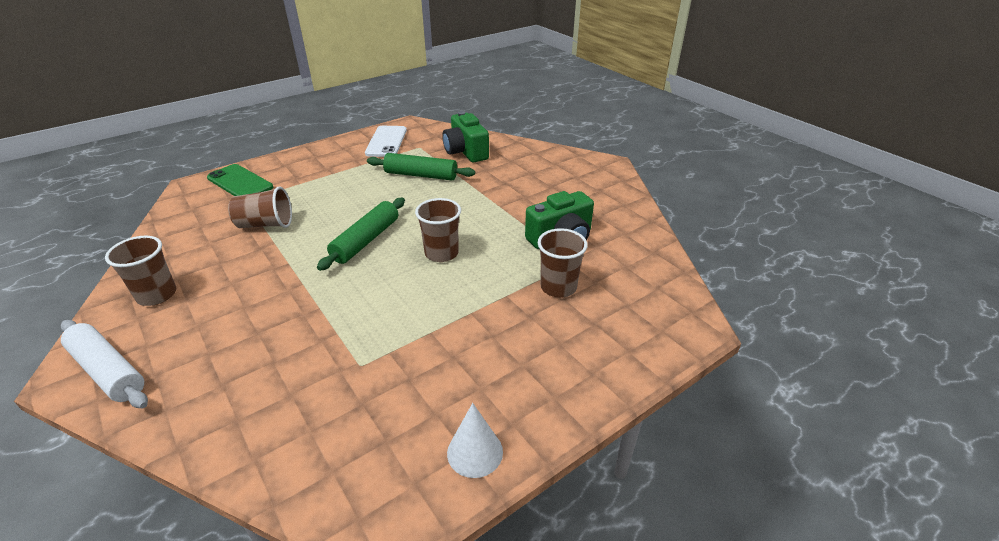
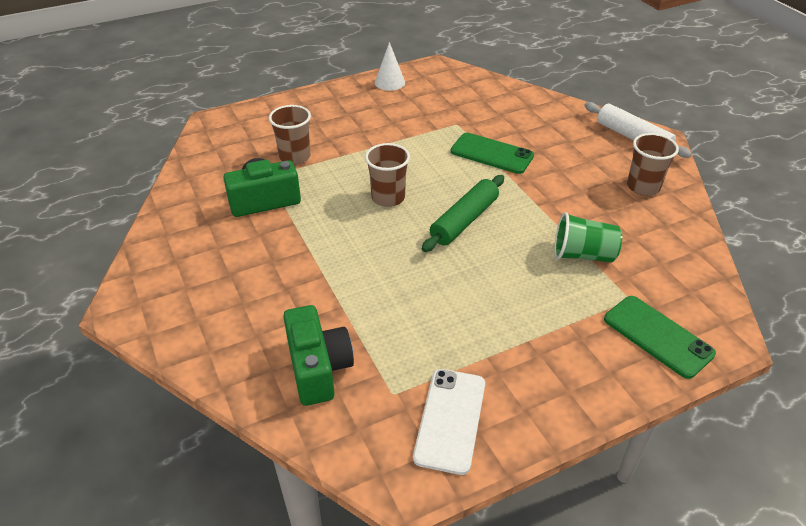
camera: 170 degrees left, 5 degrees up
(265, 224) = (583, 255): brown cup -> green cup
(321, 319) = (491, 154): none -> green phone
(421, 175) = (397, 318): green rolling pin -> none

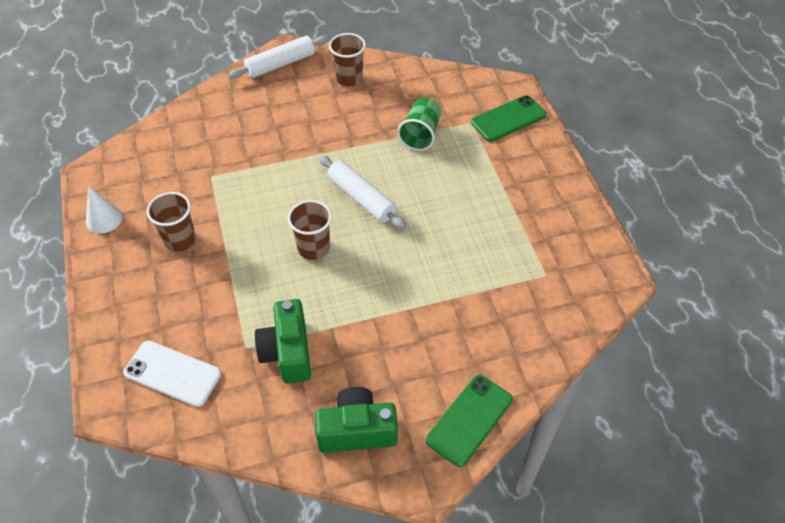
camera: 80 degrees left, 10 degrees up
(295, 157) = (218, 320): brown cup -> brown cup (179, 239)
(318, 368) = (517, 320): green camera -> green camera (357, 430)
(450, 420) = (571, 245): white phone -> white phone (172, 373)
(464, 221) = (361, 198): green rolling pin -> white rolling pin
(491, 154) = (270, 160): green phone -> green phone (469, 420)

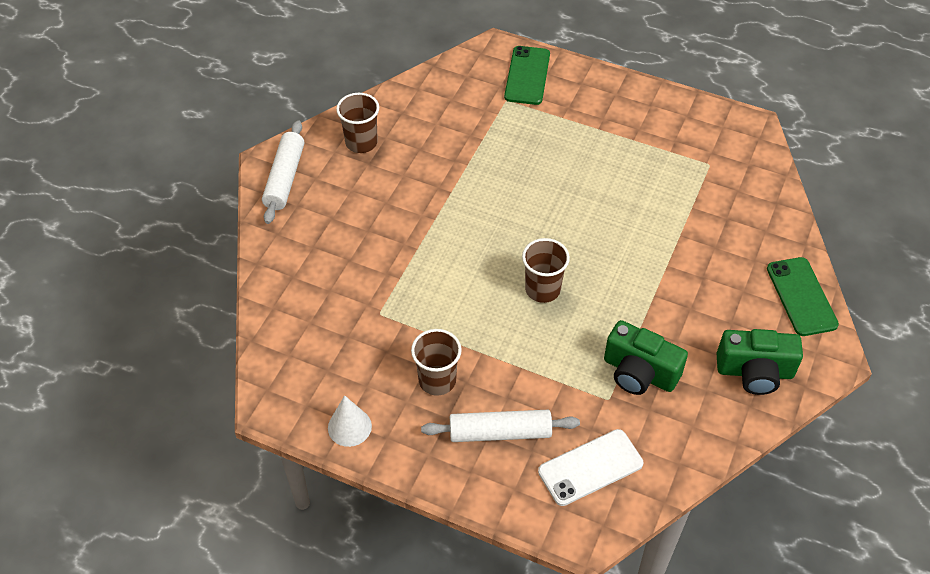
camera: 50 degrees left, 0 degrees up
(357, 430) = (754, 372): green camera -> green camera turned 120 degrees counterclockwise
(361, 198) = (518, 224): white rolling pin -> white rolling pin (500, 432)
(420, 134) = (485, 140): green cup -> none

